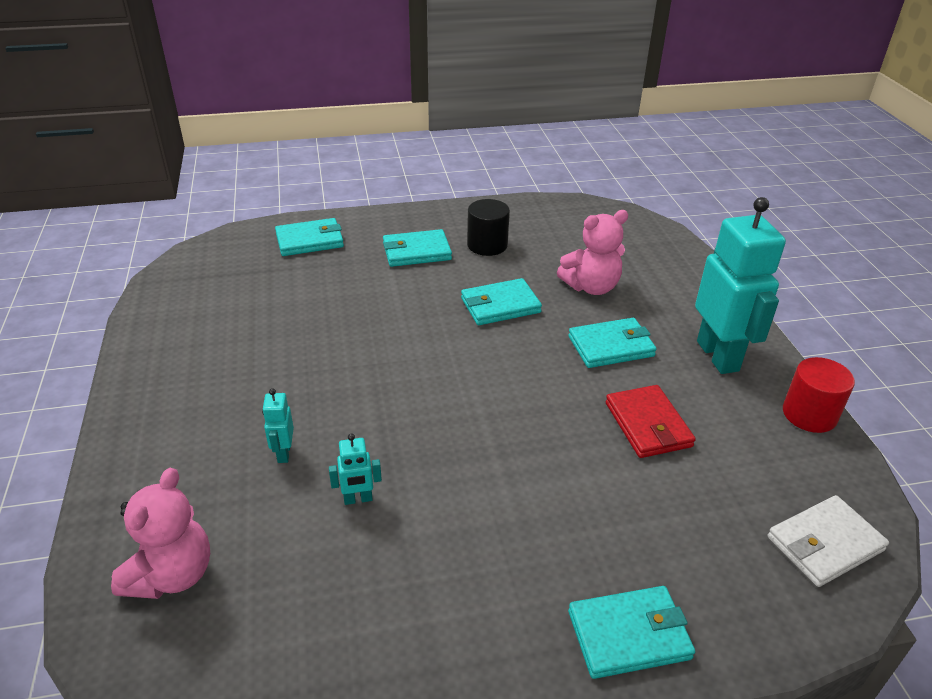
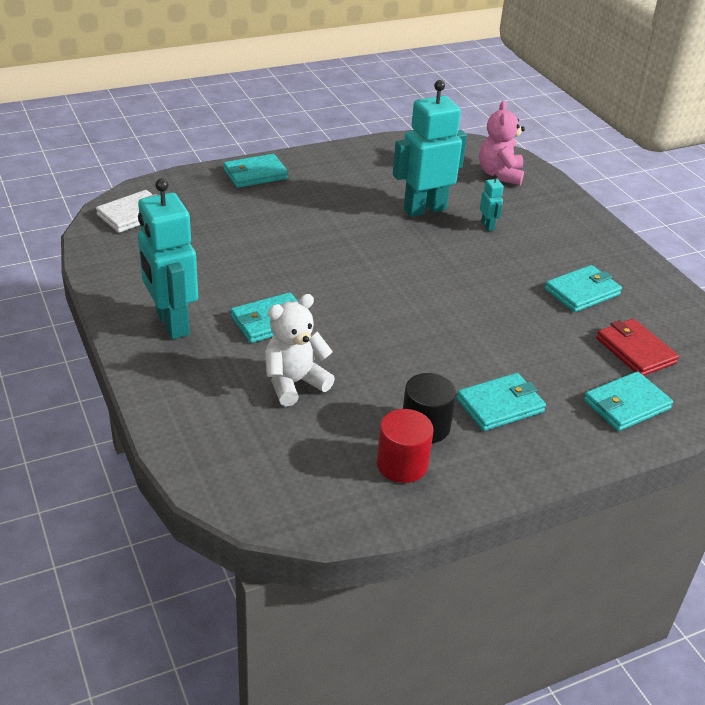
camera: 165 degrees right, 0 degrees up
(358, 499) = (424, 209): turquoise robot -> turquoise robot, size x2.37
(500, 305) = (383, 349): turquoise wallet -> turquoise wallet (582, 292)
(591, 287) = (294, 383): pink teddy bear -> white teddy bear
(648, 425) = (240, 265): red wallet -> red wallet (635, 350)
(809, 414) = (108, 284): red cylinder -> red cylinder (402, 464)

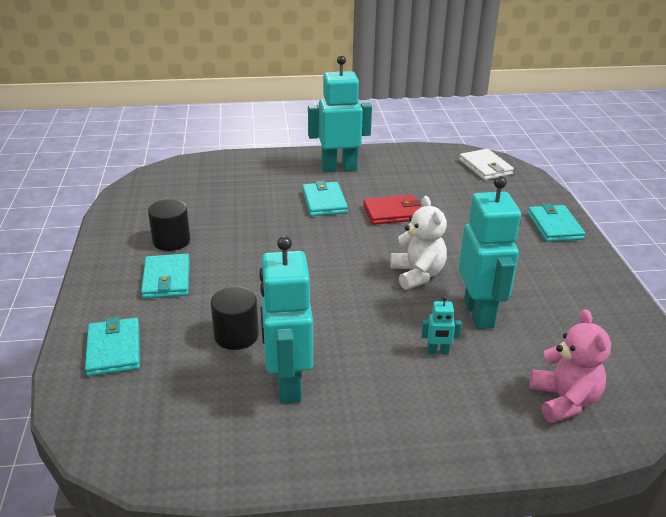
camera: 110 degrees right, 5 degrees down
(294, 383) = (251, 200): white teddy bear -> white teddy bear (417, 274)
(402, 464) = (145, 224): red cylinder -> none
(500, 174) = (564, 401): pink teddy bear -> pink teddy bear turned 60 degrees clockwise
(548, 332) = (236, 335): none -> black cylinder
(582, 292) = (287, 384): turquoise wallet -> turquoise robot
(635, 350) = (175, 387): red wallet -> red wallet (393, 213)

